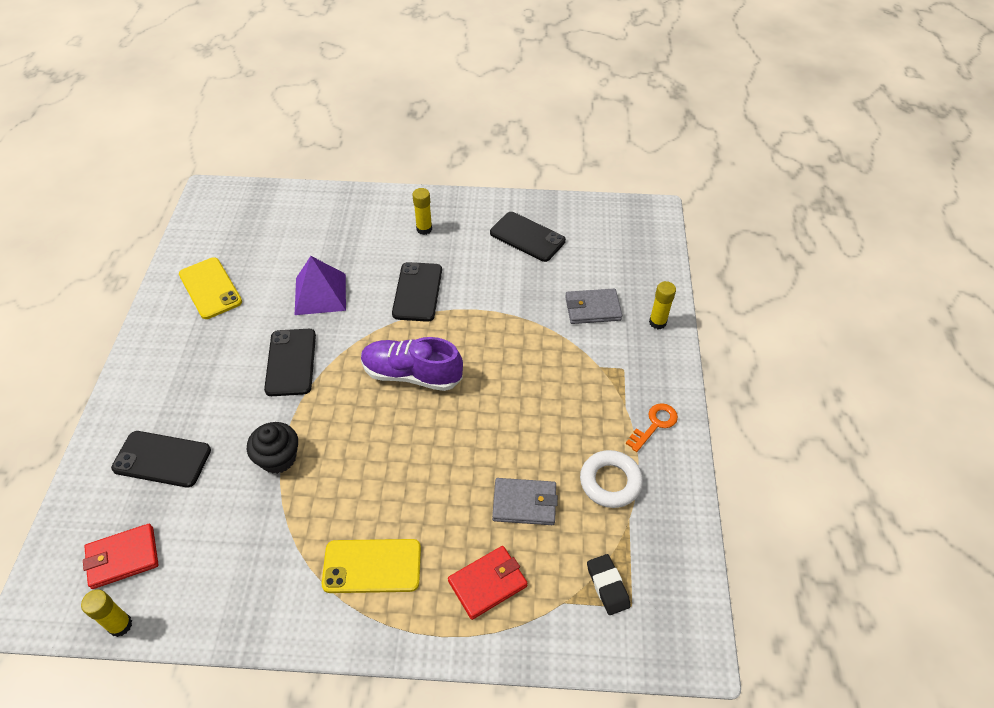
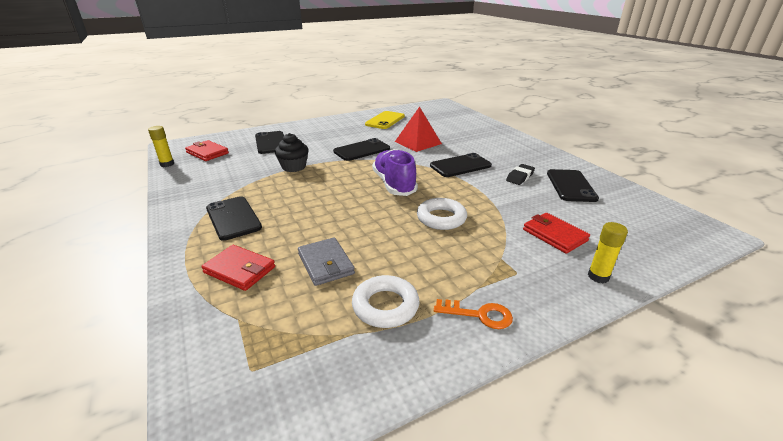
camera: 60 degrees right, 20 degrees down
(320, 294) = (418, 142): purple pyramid -> red pyramid
(372, 566) = (233, 218): yellow phone -> black phone
(424, 229) = (511, 152): yellow glue stick -> none
(510, 372) = (441, 218): none -> white ring
(592, 308) = (554, 235): grey wallet -> red wallet
(607, 586) = (267, 343): black eraser -> black eraser (520, 177)

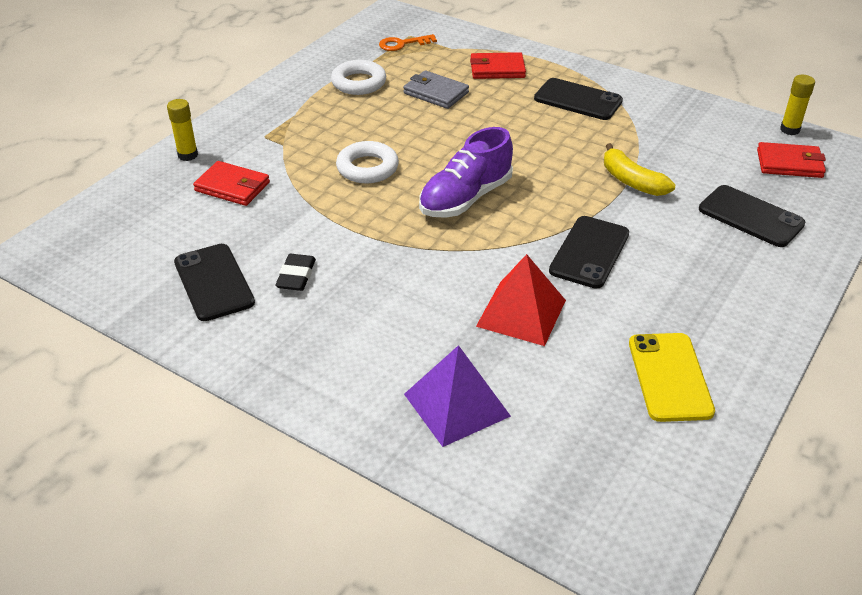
camera: 150 degrees right, 10 degrees up
(294, 167) = (631, 181): black cupcake -> yellow banana
(394, 184) = (465, 198): purple shoe -> purple shoe turned 90 degrees clockwise
(460, 166) = (401, 271): black phone -> none
(468, 130) = (457, 405): none -> purple pyramid
(479, 315) = (285, 98): orange key -> orange key (402, 44)

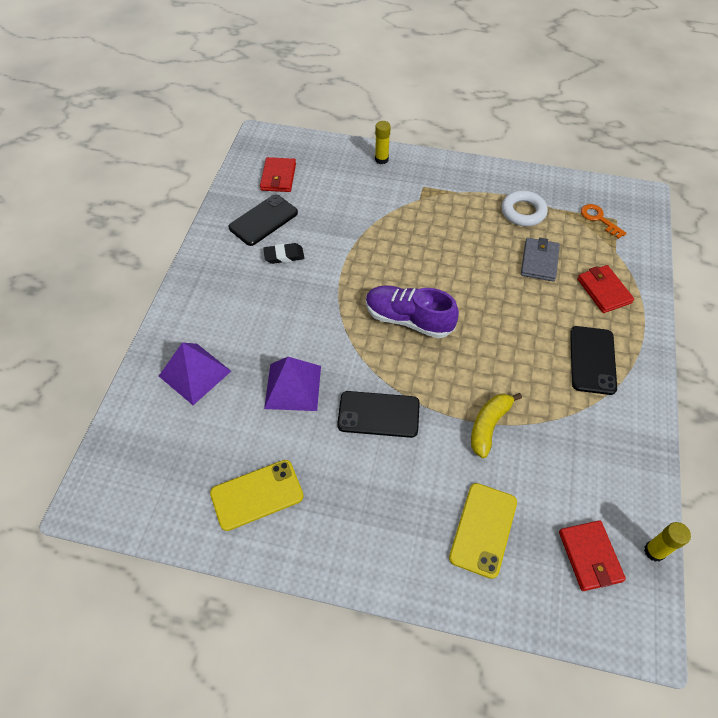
camera: 70 degrees right, 15 degrees up
(232, 187) = (359, 193): red wallet -> red wallet (278, 177)
(367, 168) = (416, 252): white ring -> none
(521, 313) = (293, 387): red pyramid -> purple pyramid
(750, 216) = (483, 529): black phone -> yellow phone

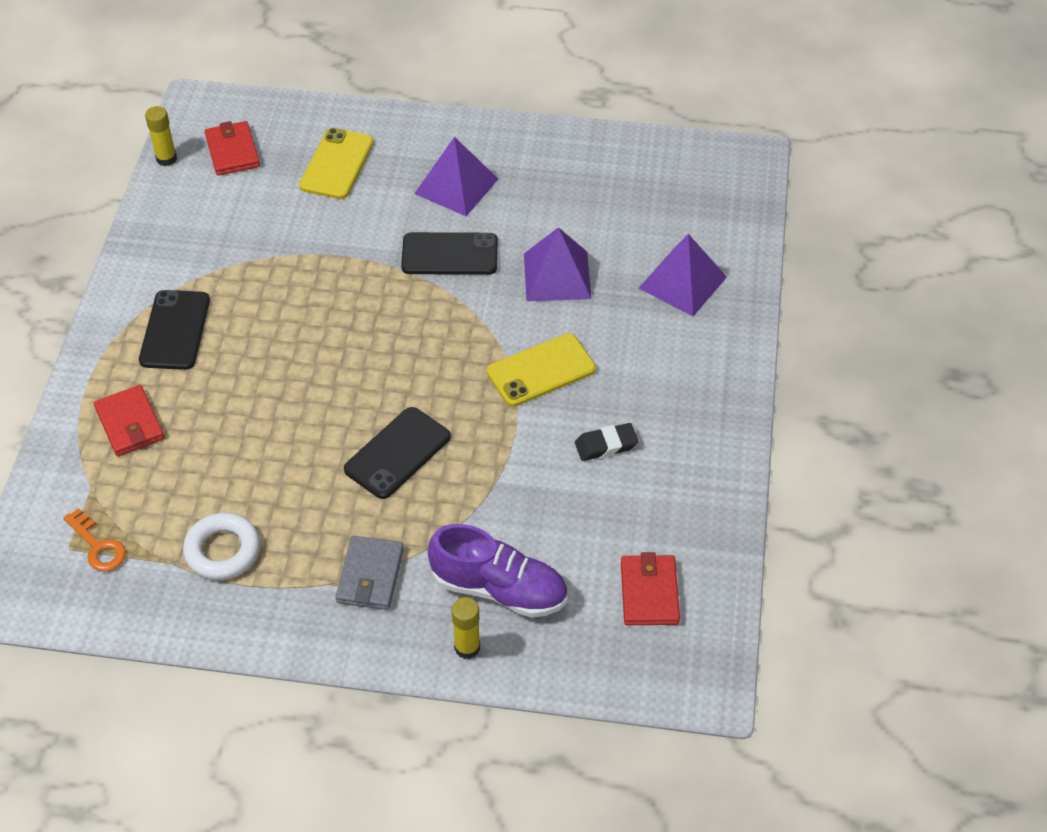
camera: 175 degrees right, 5 degrees down
(257, 495) = (575, 176): yellow phone -> yellow phone (541, 370)
(263, 220) = (653, 504): black phone -> black phone (397, 453)
(368, 491) = (456, 186): none -> purple pyramid
(408, 319) = (415, 365): purple shoe -> purple shoe (499, 589)
(489, 426) = (319, 252): yellow banana -> none
(539, 261) = (214, 463): grey wallet -> grey wallet (370, 576)

